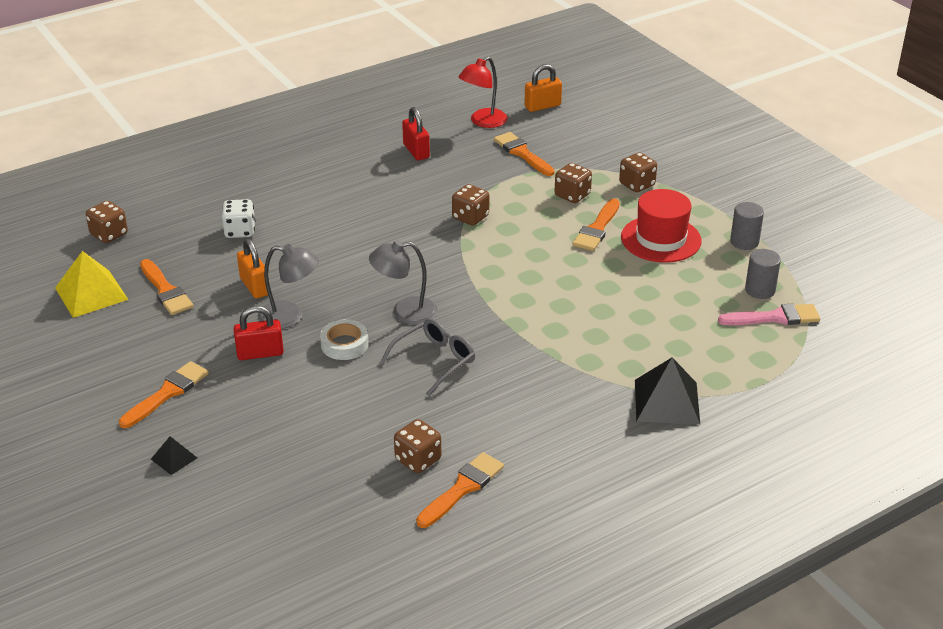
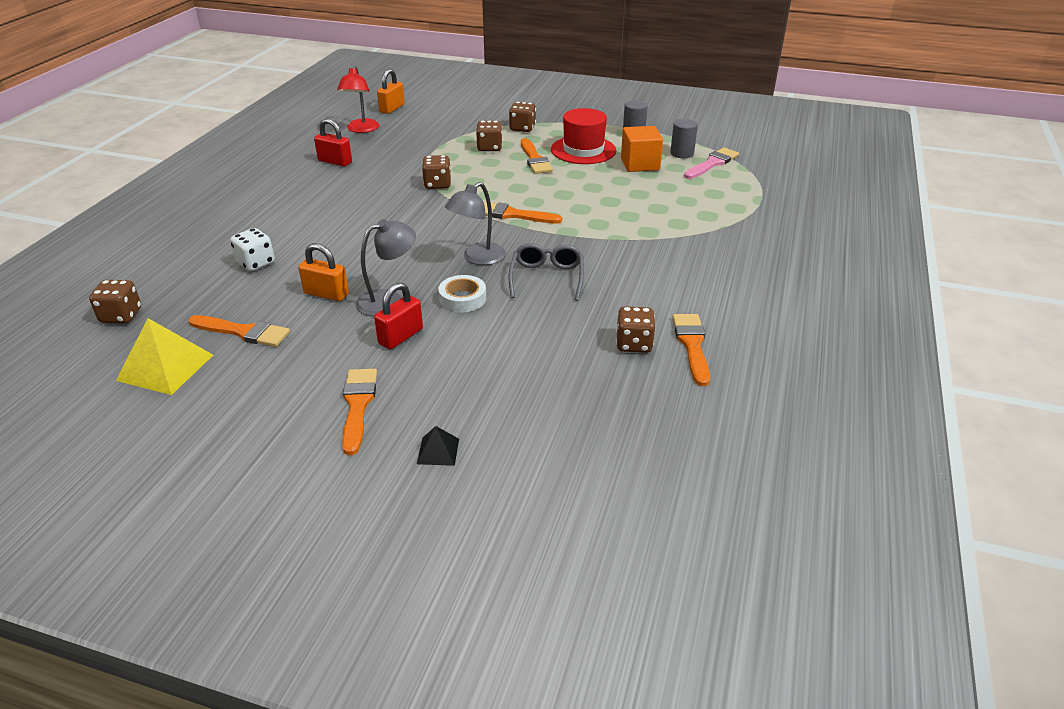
camera: 40 degrees left, 0 degrees up
(522, 153) = (418, 137): orange brush -> orange brush (513, 215)
(666, 401) = (728, 231): black pyramid -> none
(694, 282) = (640, 164): none -> orange cube

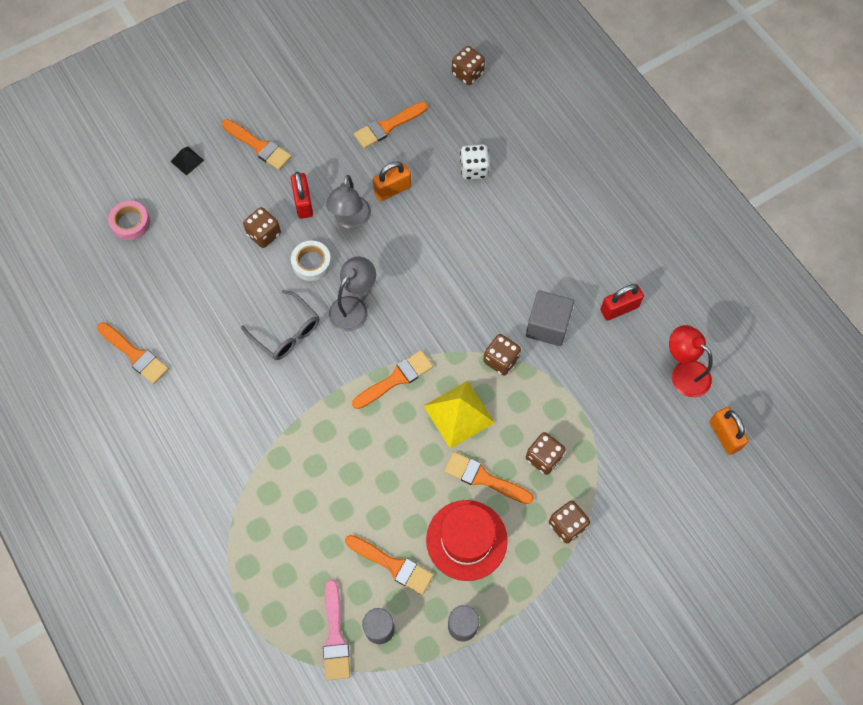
camera: 130 degrees right, 30 degrees up
(165, 367) = (384, 76): yellow pyramid -> yellow pyramid (458, 414)
(384, 179) = (547, 326): none -> grey cube
(477, 258) = (353, 307): grey lamp -> grey lamp turned 45 degrees clockwise
(571, 442) = (130, 223): none -> pink tape
(634, 344) = (169, 322): brown dice -> brown dice (264, 234)
(640, 164) = (393, 565): orange cube -> orange brush

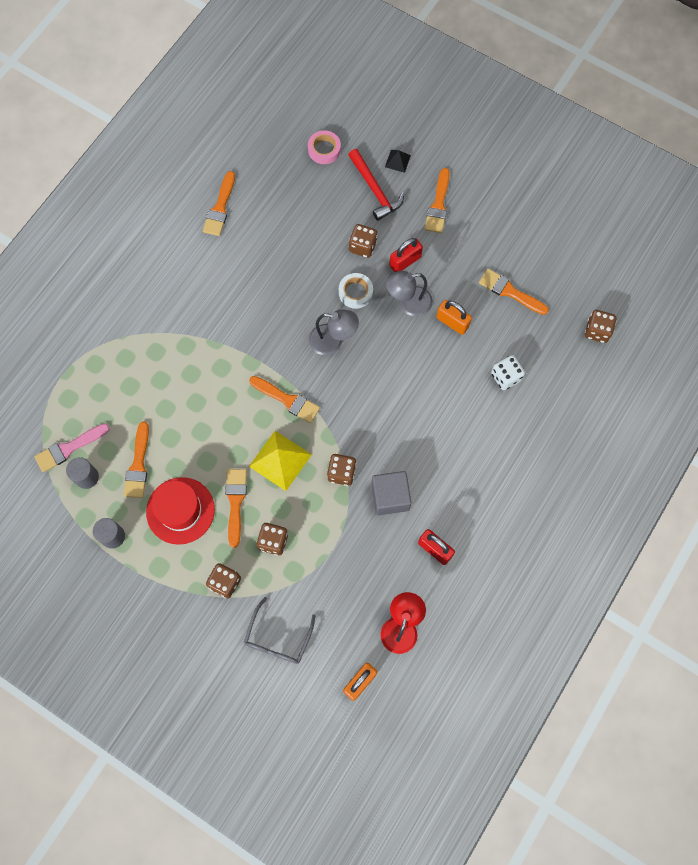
camera: 65 degrees right, 5 degrees up
(207, 195) = (375, 190): none -> red hammer
(286, 332) = (288, 302): grey glasses -> grey glasses (278, 638)

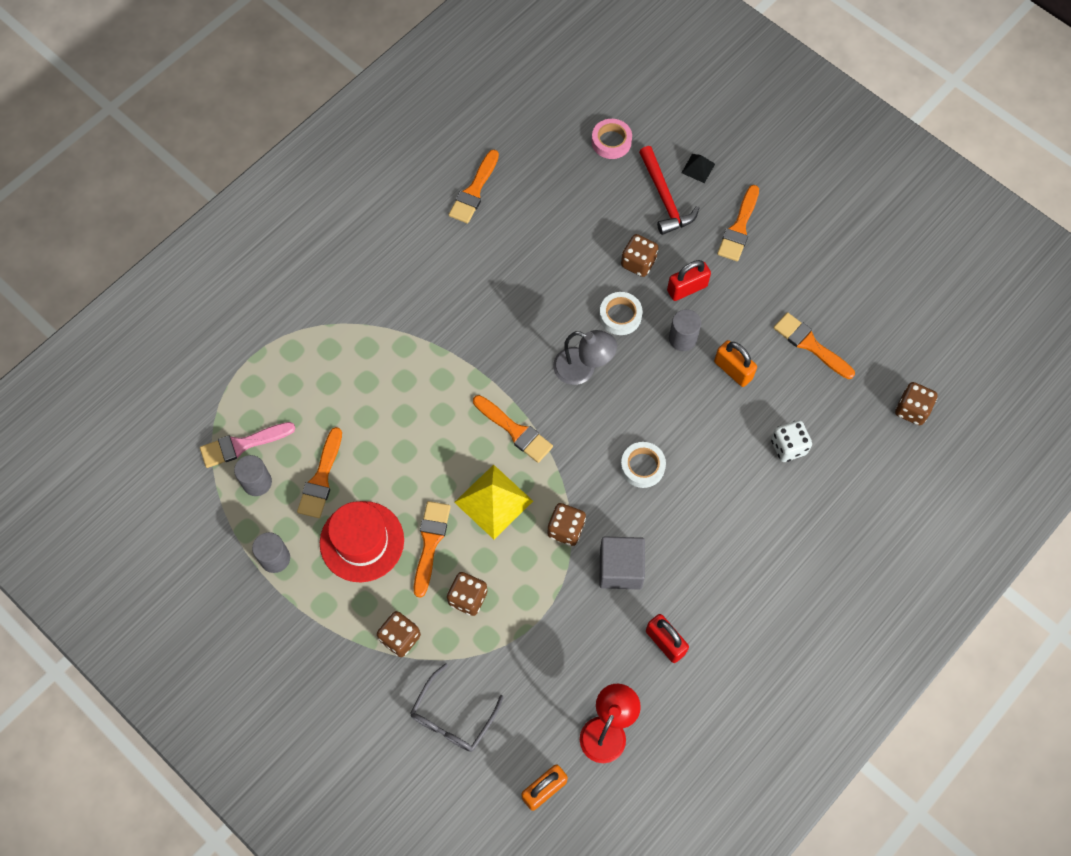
camera: 10 degrees right, 5 degrees down
(393, 412) = (642, 466): none -> white tape
(408, 303) = (682, 339): grey lamp -> grey cylinder

